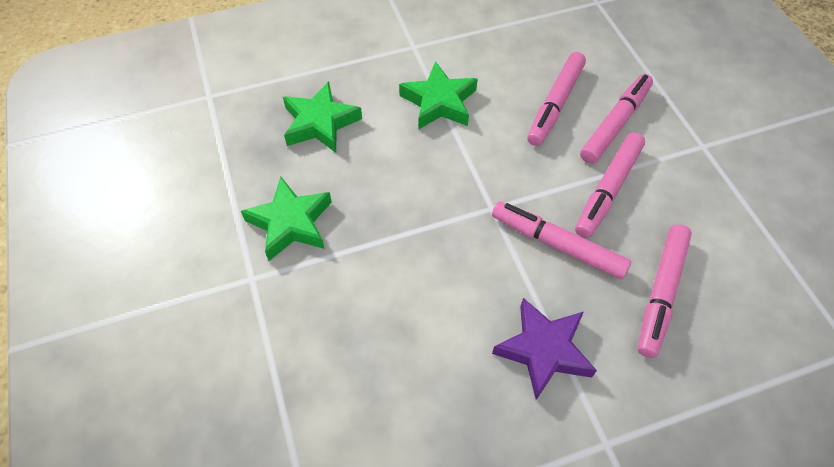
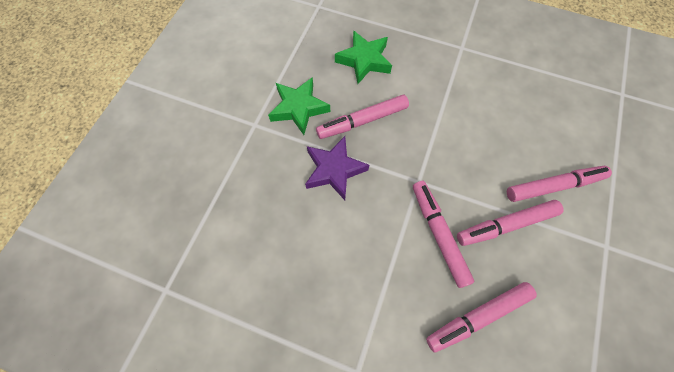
camera: 40 degrees right, 10 degrees up
(439, 102) = (446, 93): green star -> none
(543, 350) = (371, 289): purple star -> purple star (334, 170)
(555, 104) = (522, 144): pink marker -> pink marker (362, 121)

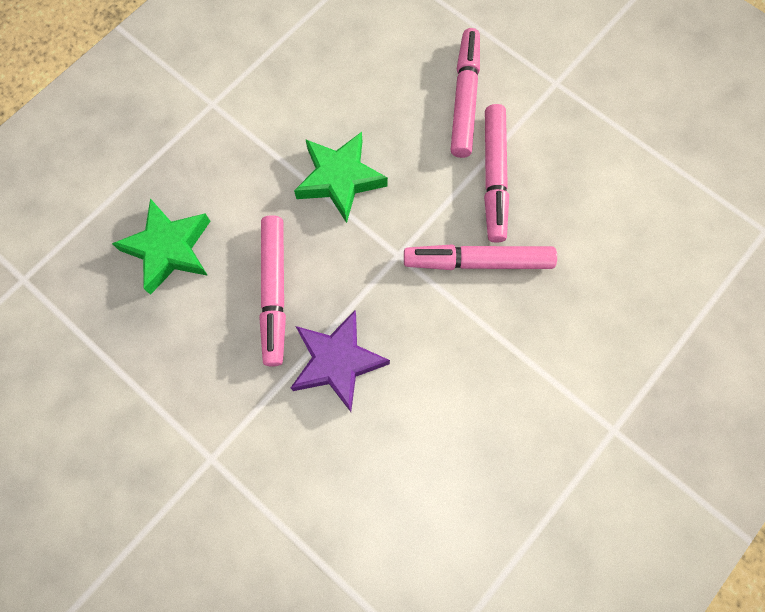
camera: 70 degrees left, 5 degrees up
(299, 108) = (211, 379): green star -> green star (340, 179)
(477, 316) = (590, 262): pink marker -> none

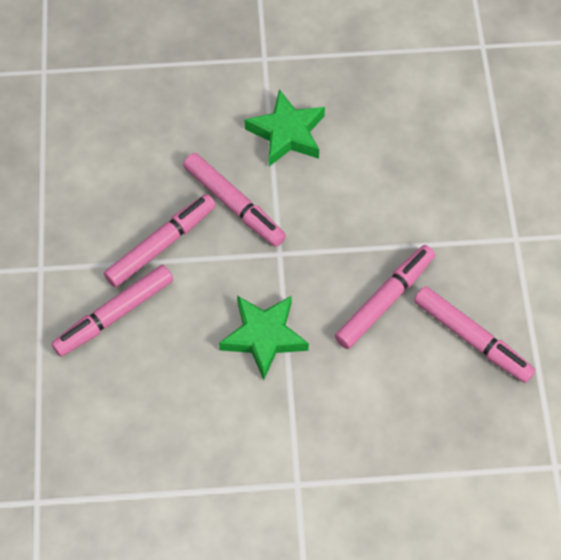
camera: 135 degrees left, 10 degrees down
(169, 249) = (430, 394): green star -> green star (287, 133)
(173, 325) = (472, 338): none -> pink marker
(337, 362) = (385, 225): purple star -> none

